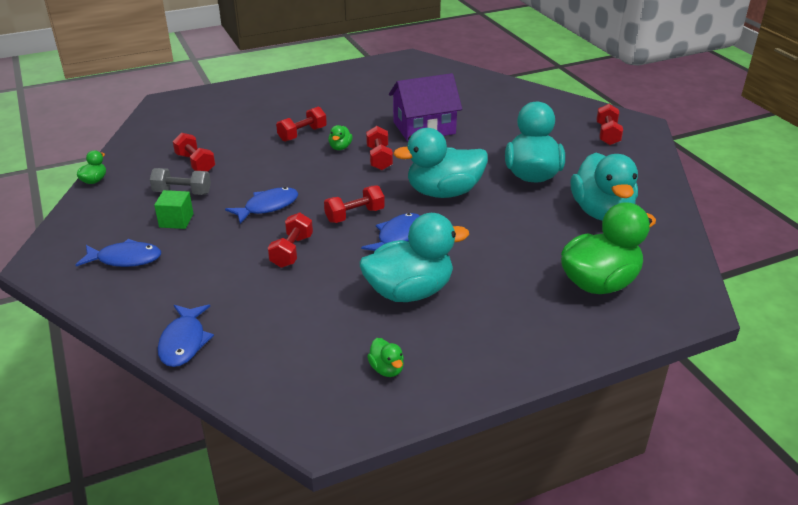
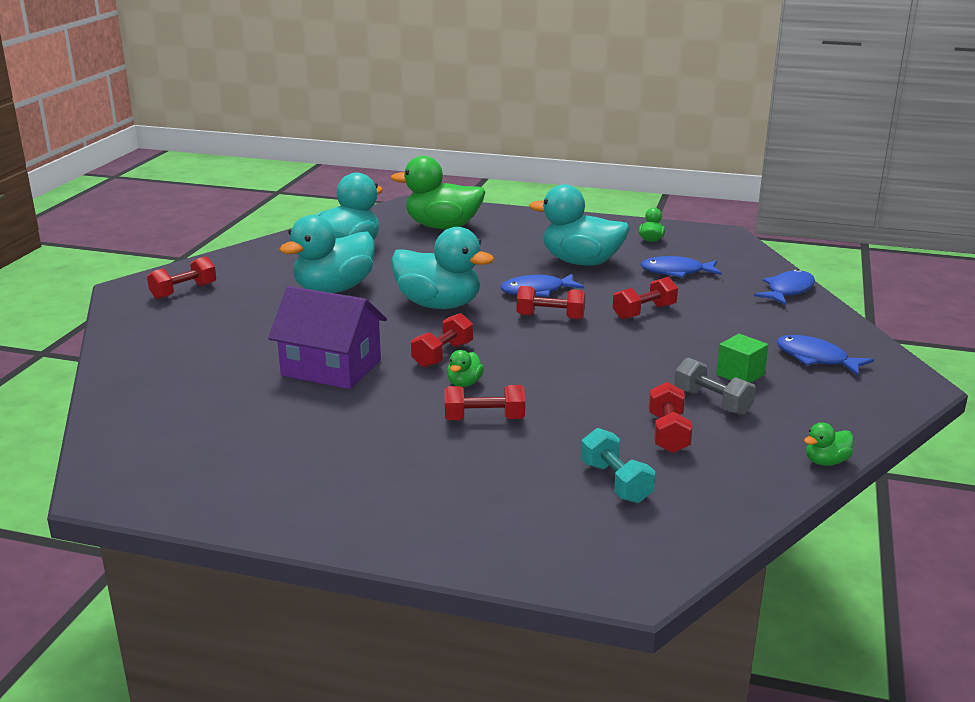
camera: 140 degrees left, 10 degrees down
(203, 131) = (615, 482): none -> turquoise dumbbell
(267, 207) = (627, 353): blue fish -> blue fish (676, 272)
(340, 147) = (464, 383): green duck -> green duck turned 150 degrees clockwise

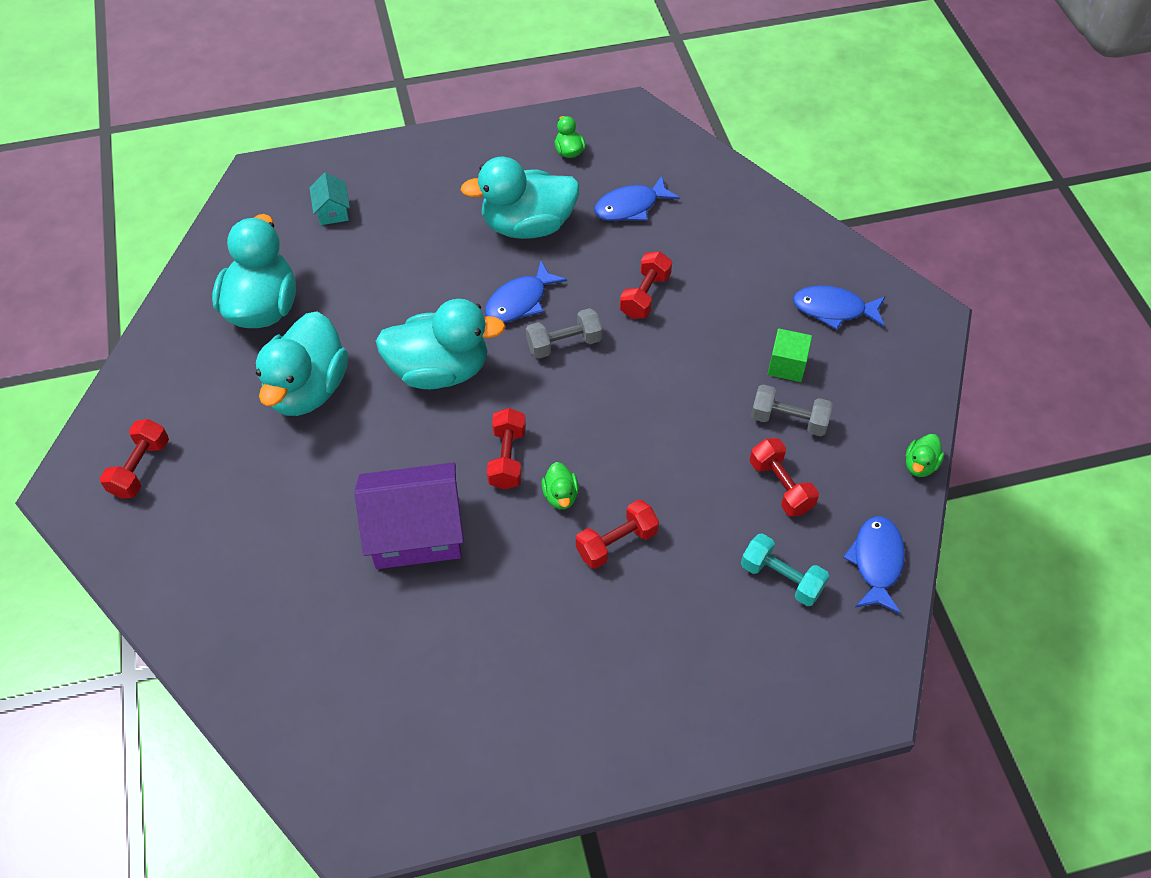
camera: 30 degrees left, 30 degrees up
(442, 227) = (332, 211): green duck -> turquoise house
(550, 317) = (564, 344): red dumbbell -> grey dumbbell
(788, 290) = (750, 199): blue fish -> blue fish (876, 562)

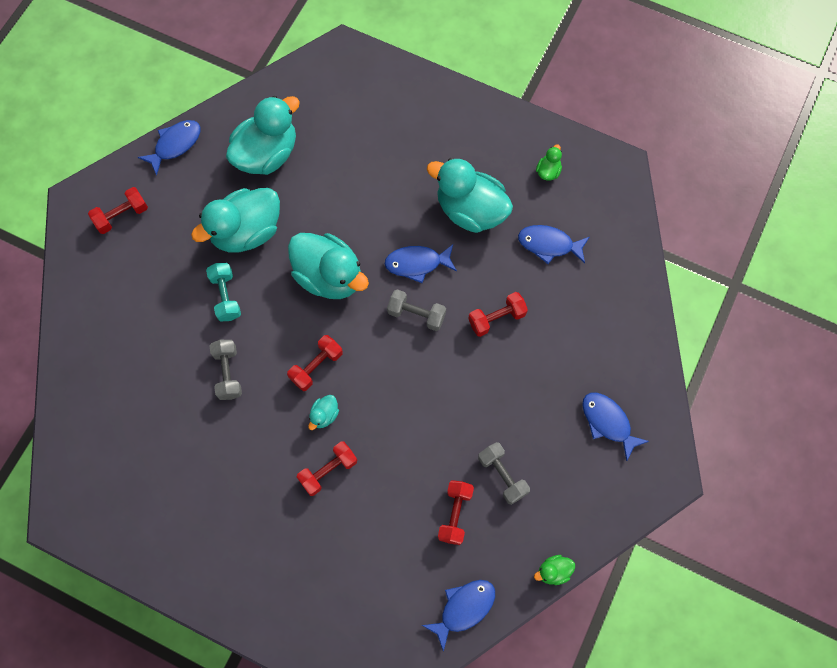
camera: 40 degrees right, 15 degrees up
(144, 363) = (175, 145): none -> blue fish
(332, 211) = (362, 111): turquoise house -> none
(416, 532) = (228, 373): purple house -> grey dumbbell
(560, 496) = (324, 415): green duck -> turquoise duck
(616, 543) = (328, 471): red dumbbell -> red dumbbell turned 45 degrees counterclockwise
(781, 578) = (399, 571): turquoise dumbbell -> turquoise dumbbell (226, 296)
(787, 365) = (538, 437): green cube -> none

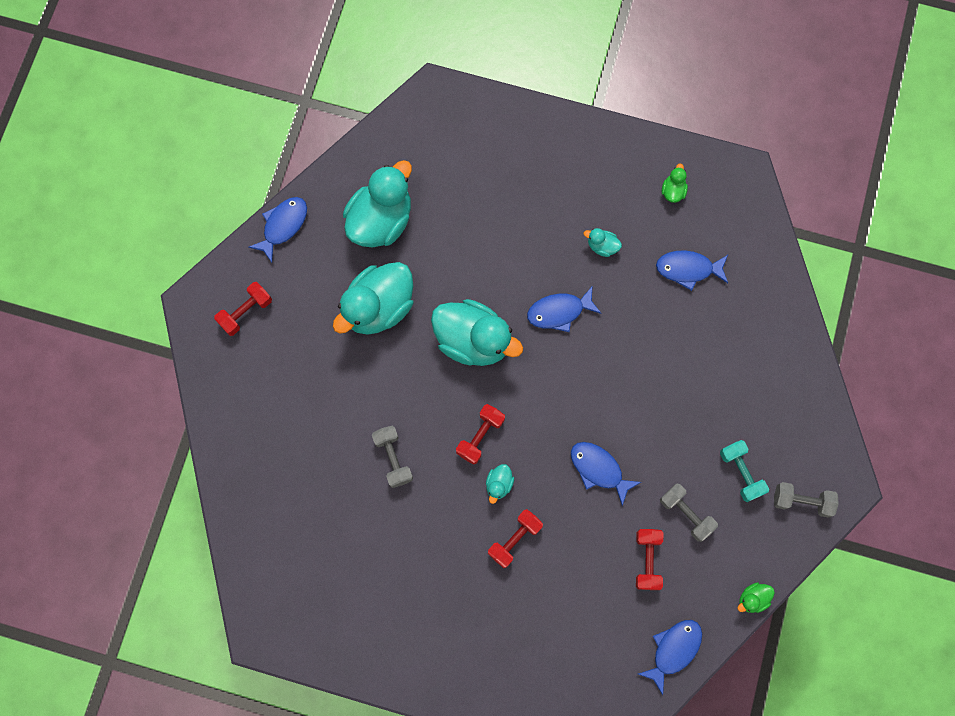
camera: 10 degrees left, 5 degrees up
(226, 296) = (373, 379): turquoise dumbbell -> turquoise dumbbell (741, 473)
(416, 314) = (569, 365): grey dumbbell -> grey dumbbell (802, 501)
(470, 210) = (602, 246): turquoise duck -> turquoise duck, size x0.42
(496, 318) = (650, 355): red dumbbell -> none
(608, 422) = (779, 442): blue fish -> blue fish (599, 469)

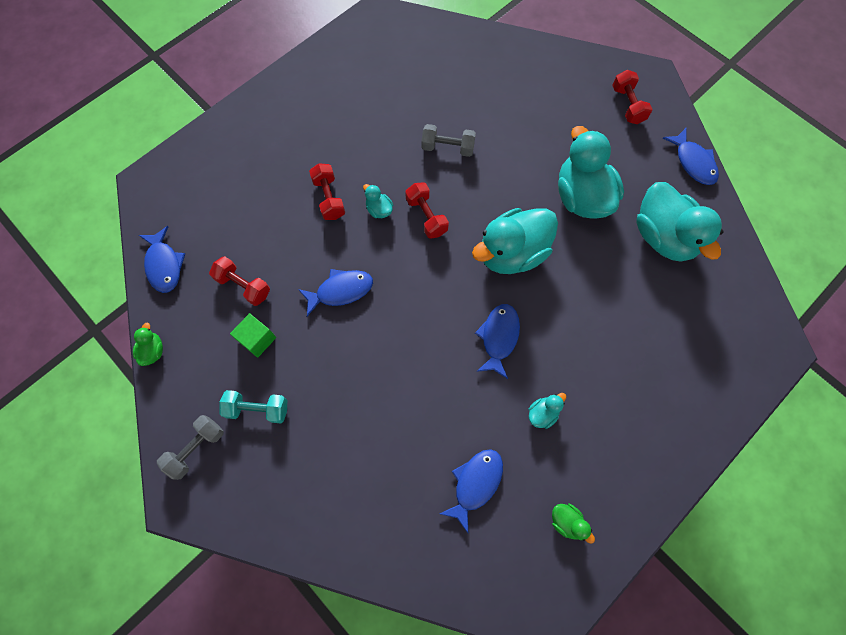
camera: 120 degrees right, 5 degrees down
(686, 514) = (257, 339): grey dumbbell -> green cube

